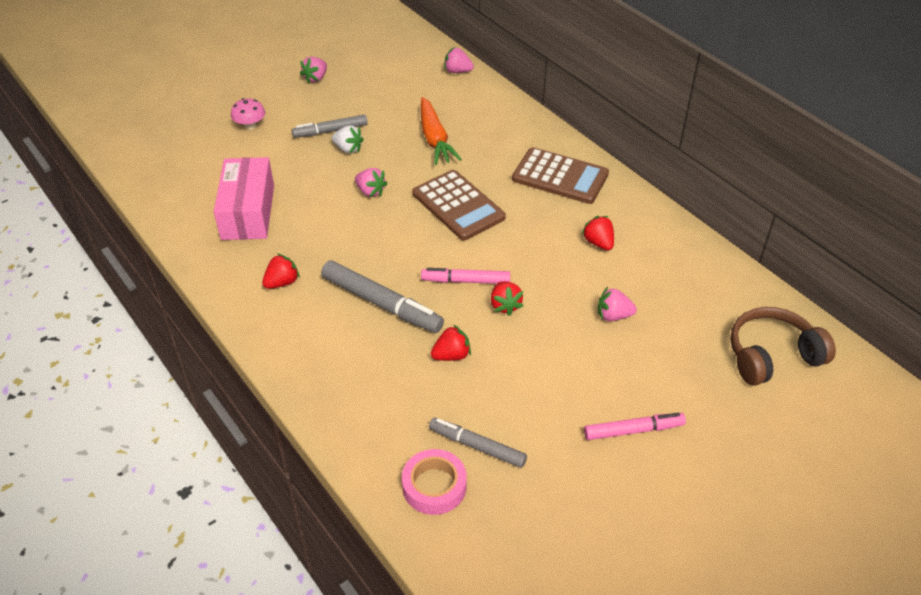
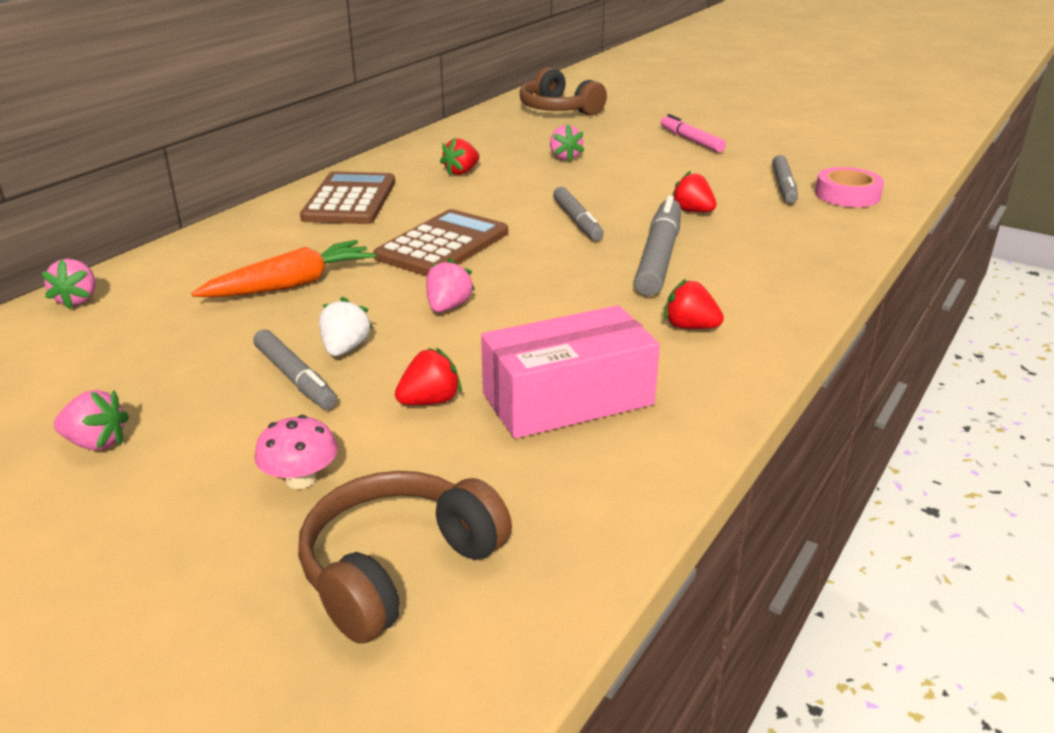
camera: 110 degrees left, 15 degrees down
(178, 142) = (398, 568): none -> brown headphones
(465, 281) = (577, 221): pink marker -> grey marker
(505, 305) = (596, 198): red strawberry -> red strawberry (430, 401)

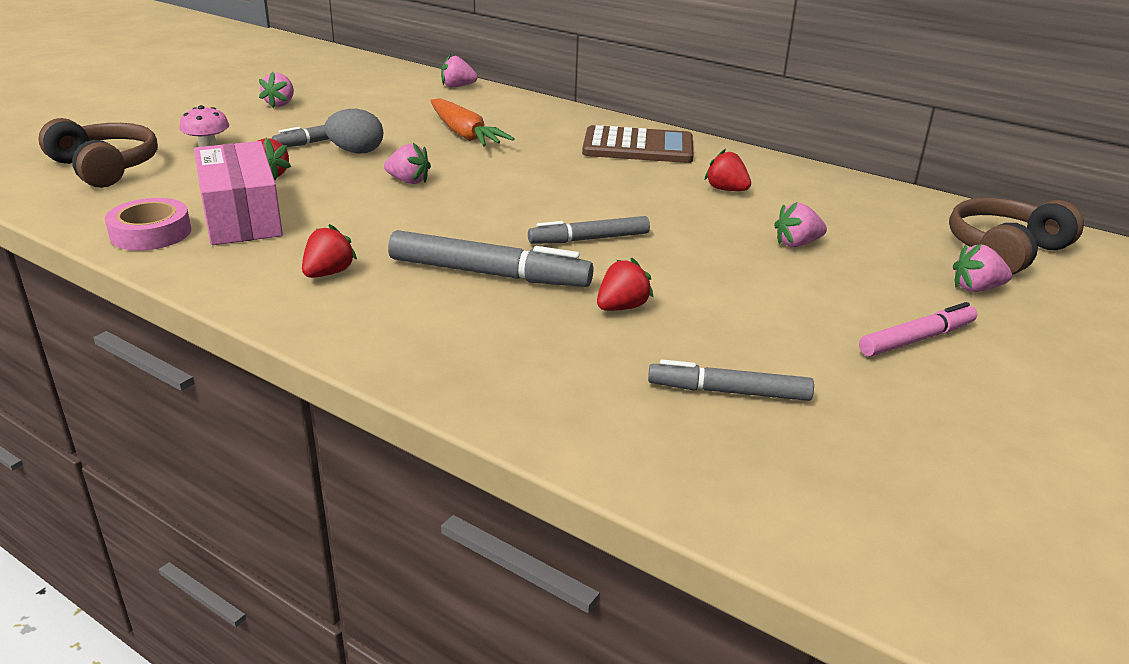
camera: 90 degrees right, 0 degrees up
(345, 349) = (356, 151): white strawberry -> grey egg
(443, 245) = (532, 180): brown calculator -> none
(617, 121) = (976, 288): none -> pink strawberry
(847, 195) = (701, 447): pink tape -> pink tape (151, 233)

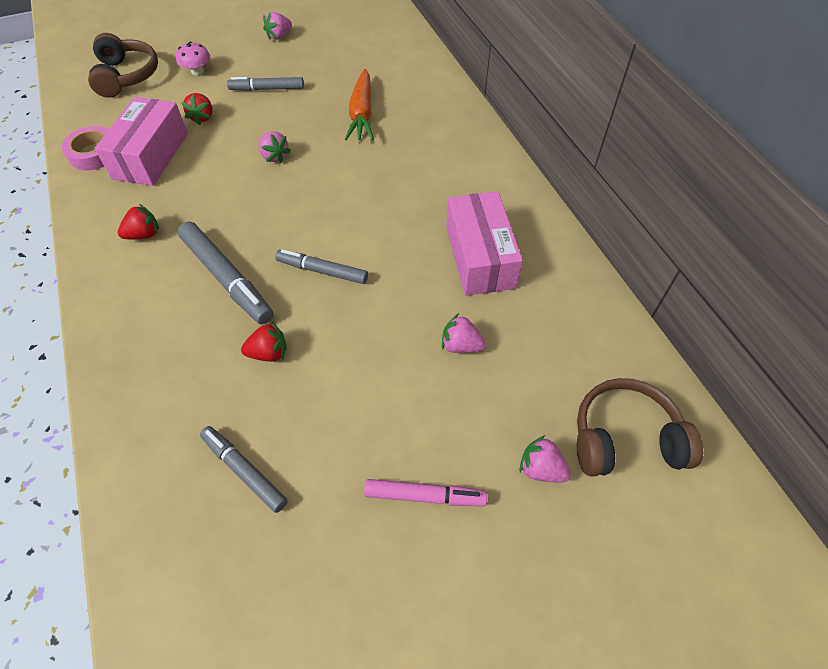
camera: 35 degrees right, 25 degrees up
(356, 151) = (274, 109): grey egg -> none
(457, 86) = (415, 50): pink strawberry -> none
(638, 147) = (469, 175): brown calculator -> none
(726, 190) = (479, 257): red strawberry -> pink box

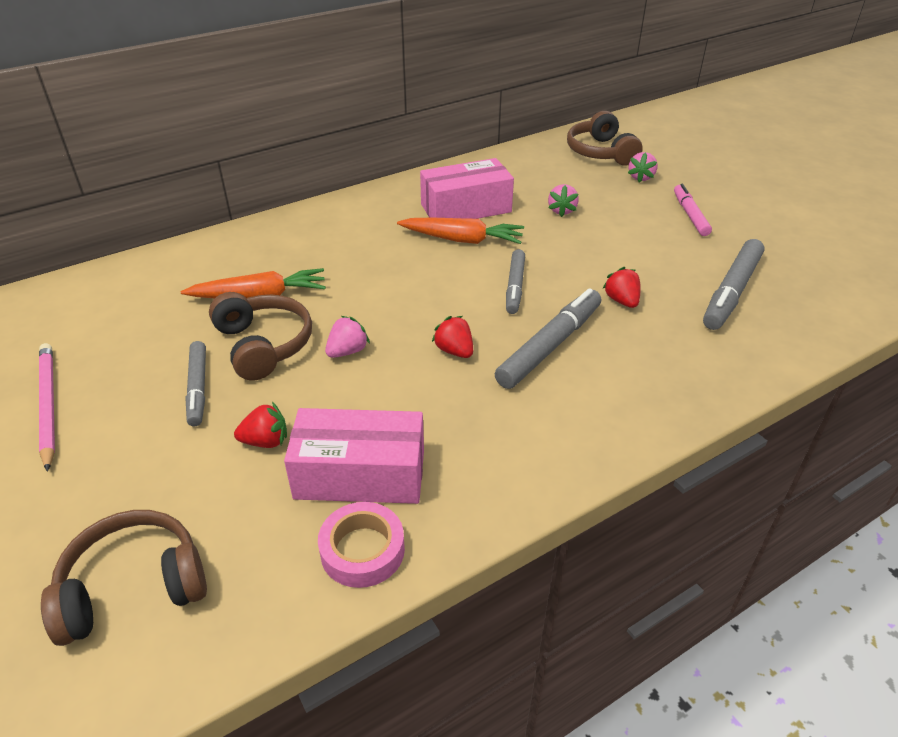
camera: 100 degrees left, 15 degrees down
(144, 235) = (512, 431): red strawberry -> red strawberry (454, 351)
(197, 71) = (135, 482): pink mushroom -> none
(244, 471) = (732, 292): grey marker -> grey marker, size x1.55
(279, 36) = (48, 405): pink strawberry -> pink pencil
(300, 116) = (263, 345): none -> brown headphones
(415, 244) = (462, 240): none -> orange carrot

